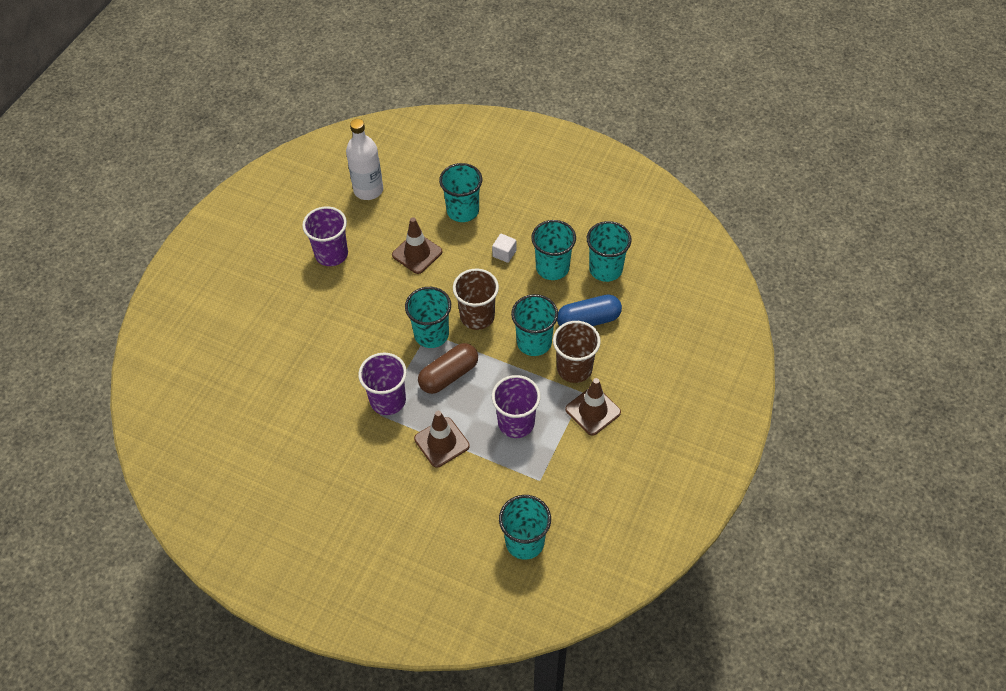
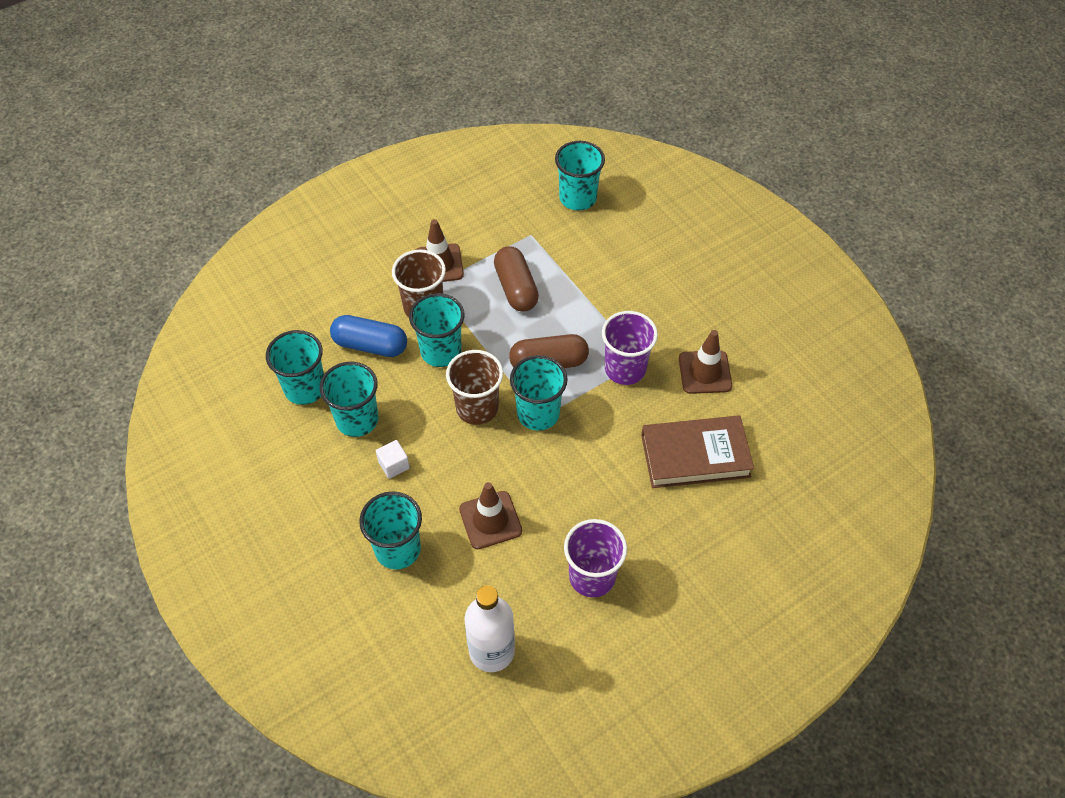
camera: 150 degrees left, 0 degrees up
(301, 361) = (695, 456): none -> brown book
(441, 442) = (596, 305): brown traffic cone -> brown traffic cone (705, 372)
(516, 423) = (516, 288): purple cup -> brown capsule

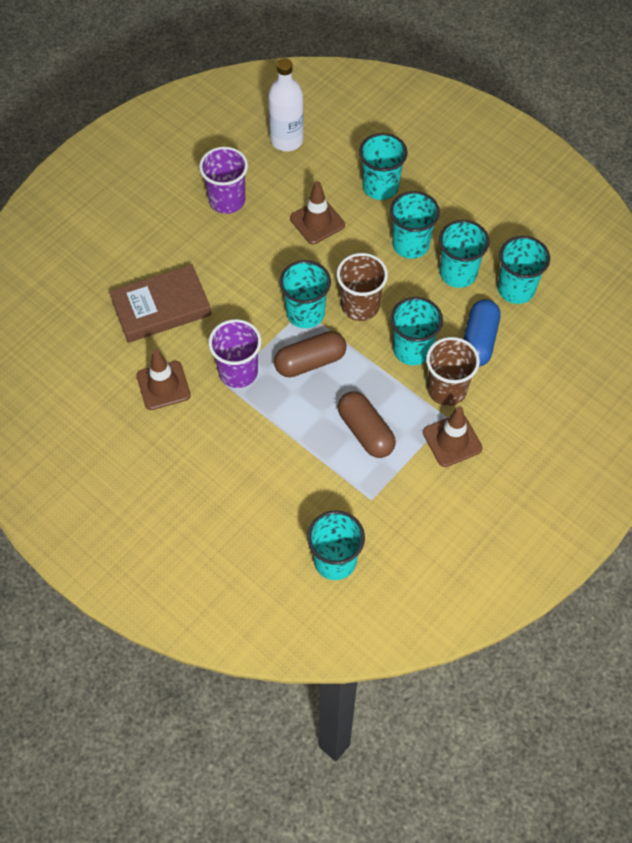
camera: 165 degrees right, 5 degrees up
(370, 345) = (478, 341): blue capsule -> blue capsule turned 75 degrees counterclockwise
(394, 465) = (410, 244): white cube -> turquoise cup

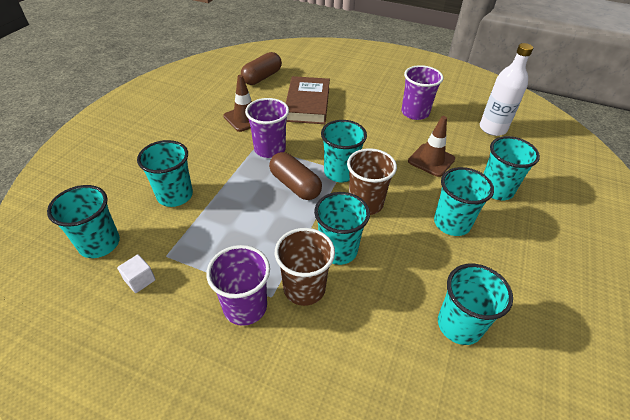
camera: 70 degrees right, 15 degrees down
(161, 307) = (307, 104): brown book -> brown book turned 45 degrees clockwise
(365, 431) = (237, 235): brown capsule -> brown capsule (262, 77)
(395, 524) = (140, 280): none -> white cube
(452, 440) = (245, 306): brown traffic cone -> purple cup
(458, 273) = (445, 267): turquoise cup -> turquoise cup (175, 195)
(478, 341) = (375, 303): blue capsule -> none

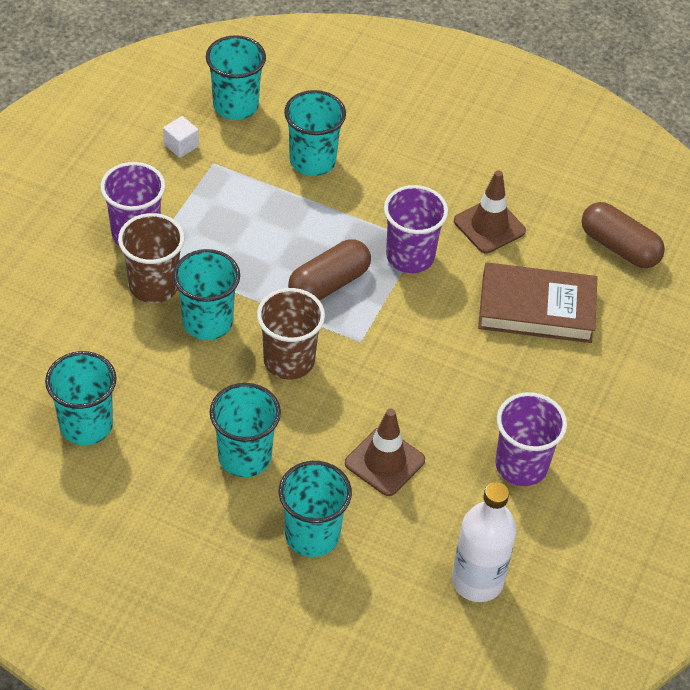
camera: 90 degrees right, 5 degrees up
(340, 172) = (355, 338): turquoise cup -> none

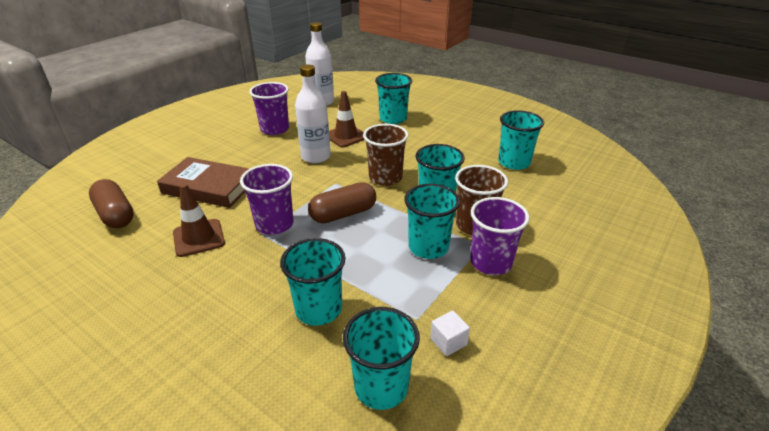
camera: 165 degrees left, 15 degrees down
(244, 456) = (421, 144): turquoise cup -> turquoise cup (428, 247)
(414, 397) = (316, 157): none -> white bottle

